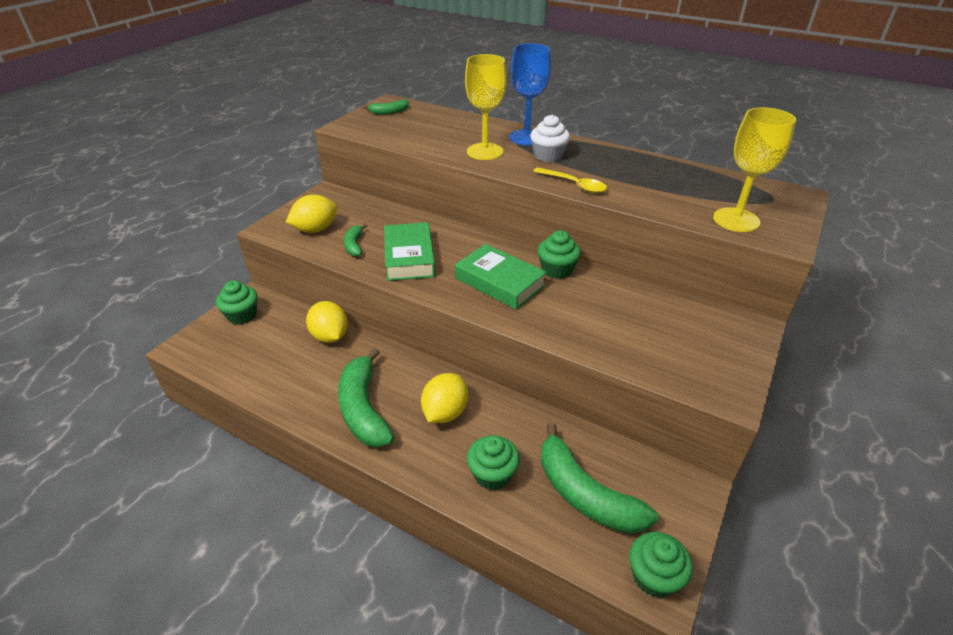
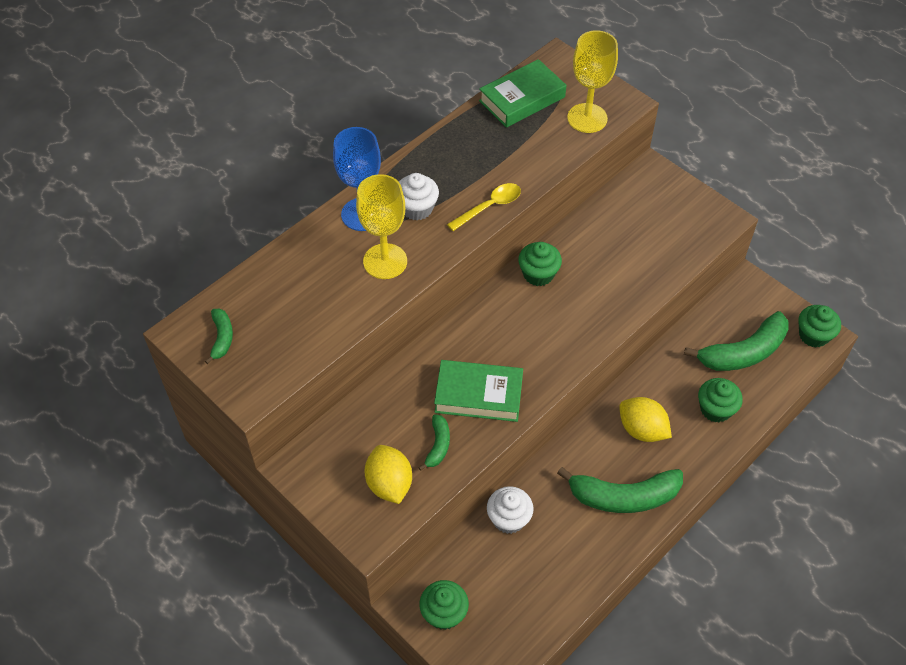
camera: 75 degrees left, 15 degrees up
(330, 336) = (509, 518): yellow lemon -> white cupcake
(354, 245) = (438, 445): green banana -> green banana turned 90 degrees counterclockwise
(500, 282) = (546, 325): green book -> green book (522, 99)

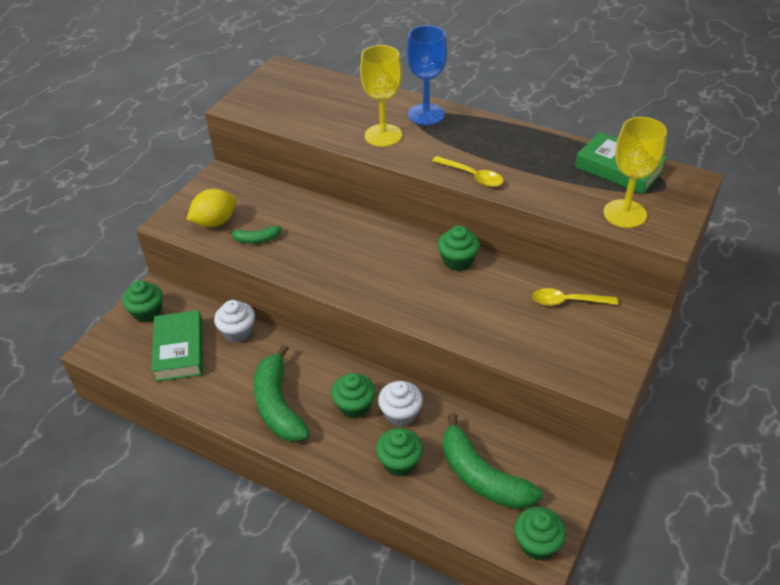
camera: 75 degrees right, 10 degrees down
(222, 338) = (280, 83): green banana -> none
(417, 208) = (448, 139): white cupcake -> white cupcake (400, 414)
(478, 395) = (312, 251): green book -> green book (179, 350)
(620, 211) = (567, 301): none -> yellow spoon
(642, 430) = (354, 406): yellow lemon -> green cupcake

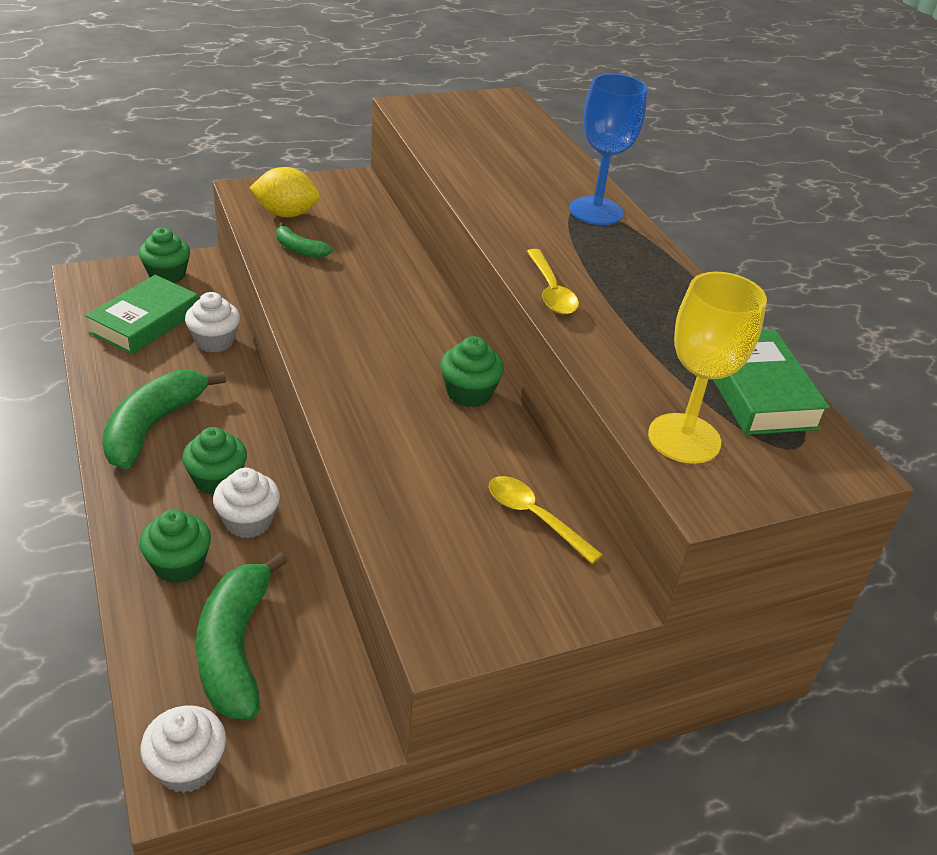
camera: 35 degrees right, 5 degrees down
(383, 135) = (514, 203): yellow goblet -> none
(537, 543) = (187, 766): green cupcake -> white cupcake

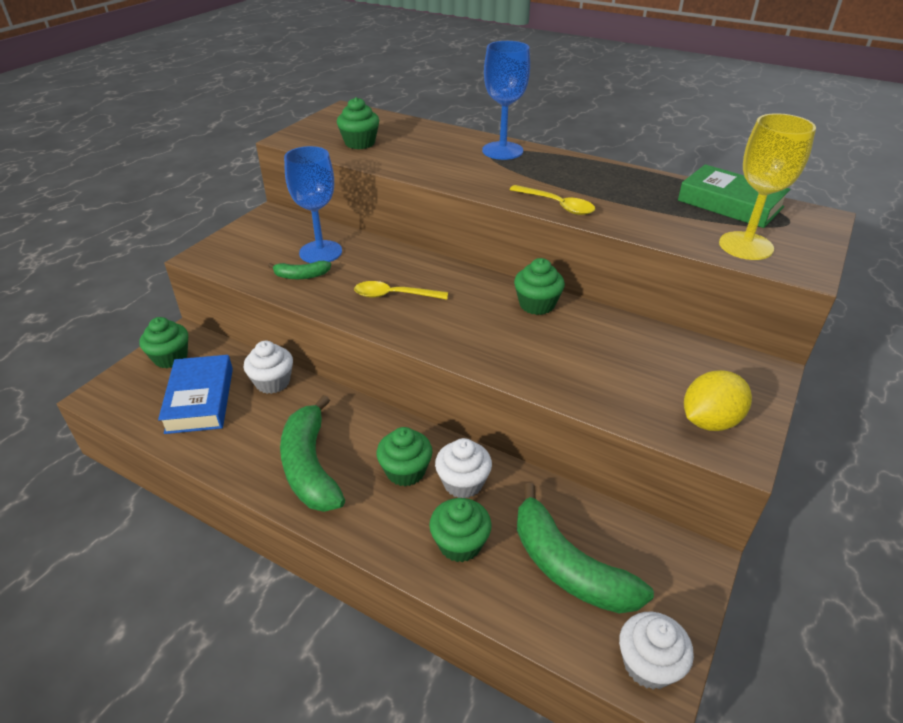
camera: 35 degrees left, 0 degrees up
(145, 322) = (200, 399): green book -> blue book
(286, 214) = (256, 258): yellow lemon -> yellow lemon (709, 421)
(346, 237) = (320, 252): none -> blue goblet
(464, 139) = (360, 143): none -> green cupcake
(534, 517) = (673, 351): yellow spoon -> yellow spoon (394, 295)

